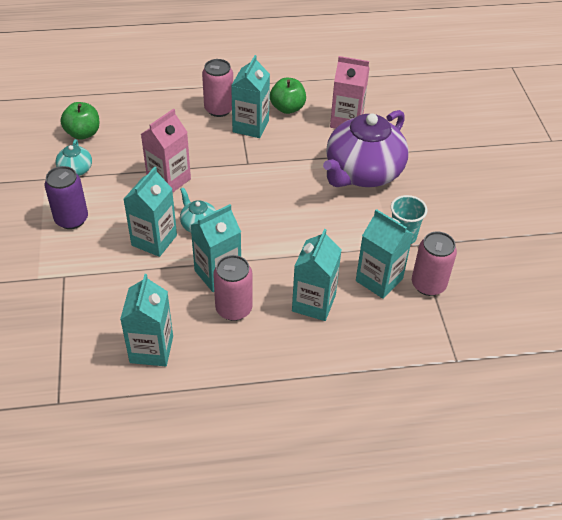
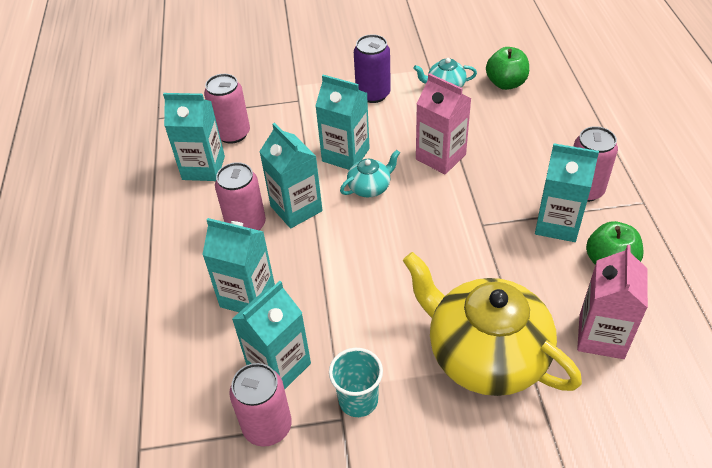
camera: 95 degrees right, 0 degrees up
(103, 328) = (233, 134): none -> pink can
(363, 172) = (485, 354): purple teapot -> yellow teapot

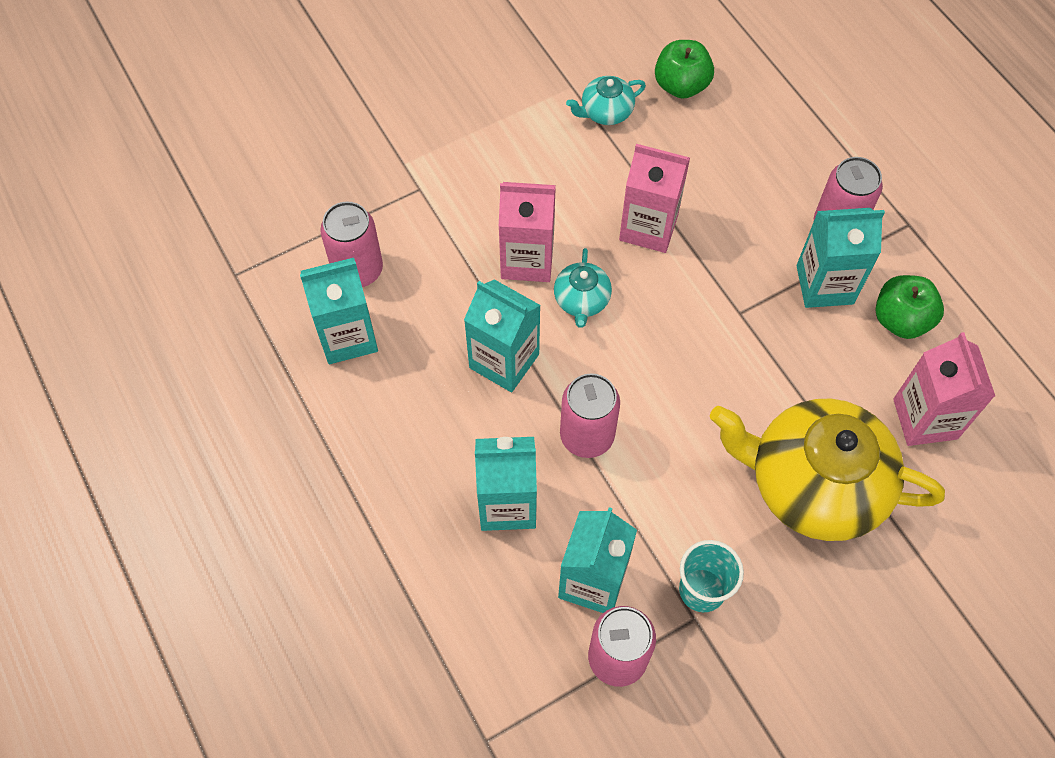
camera: 25 degrees left, 15 degrees up
(246, 225) = (452, 405): pink can -> pink can (587, 436)
(345, 155) = (527, 260): turquoise carton -> pink carton
(370, 187) = (581, 300): turquoise teapot -> turquoise teapot turned 150 degrees clockwise
(373, 94) = (516, 150): purple can -> none

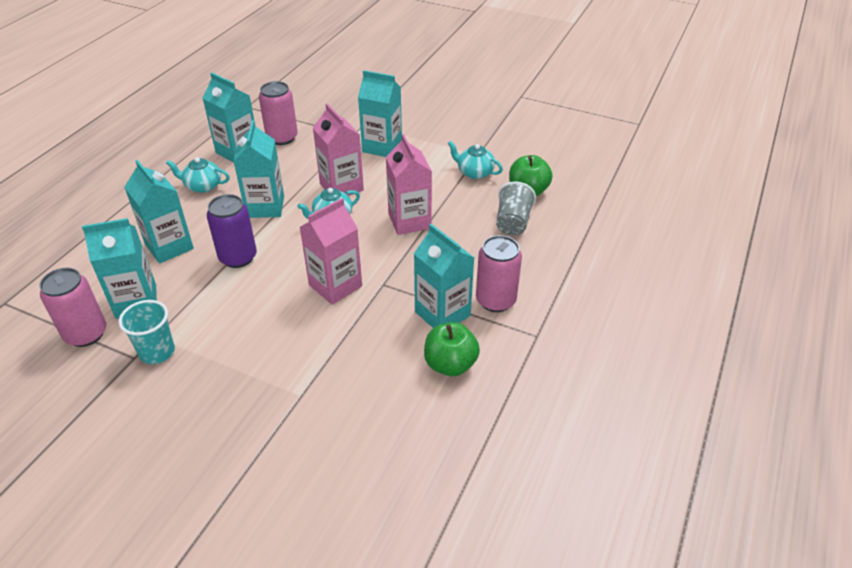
camera: 55 degrees right, 20 degrees down
(399, 412) = (203, 186): none -> turquoise teapot
(474, 172) = (382, 147): none -> turquoise carton
(587, 436) = (238, 257): pink can -> purple can
(724, 134) = (512, 222): none -> grey cup
(813, 484) = (275, 374): yellow teapot -> none
(925, 419) = (376, 413): pink carton -> pink carton (335, 285)

